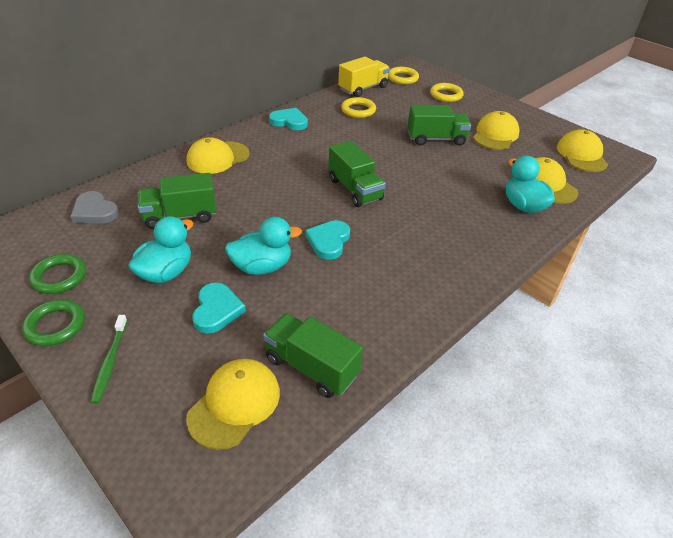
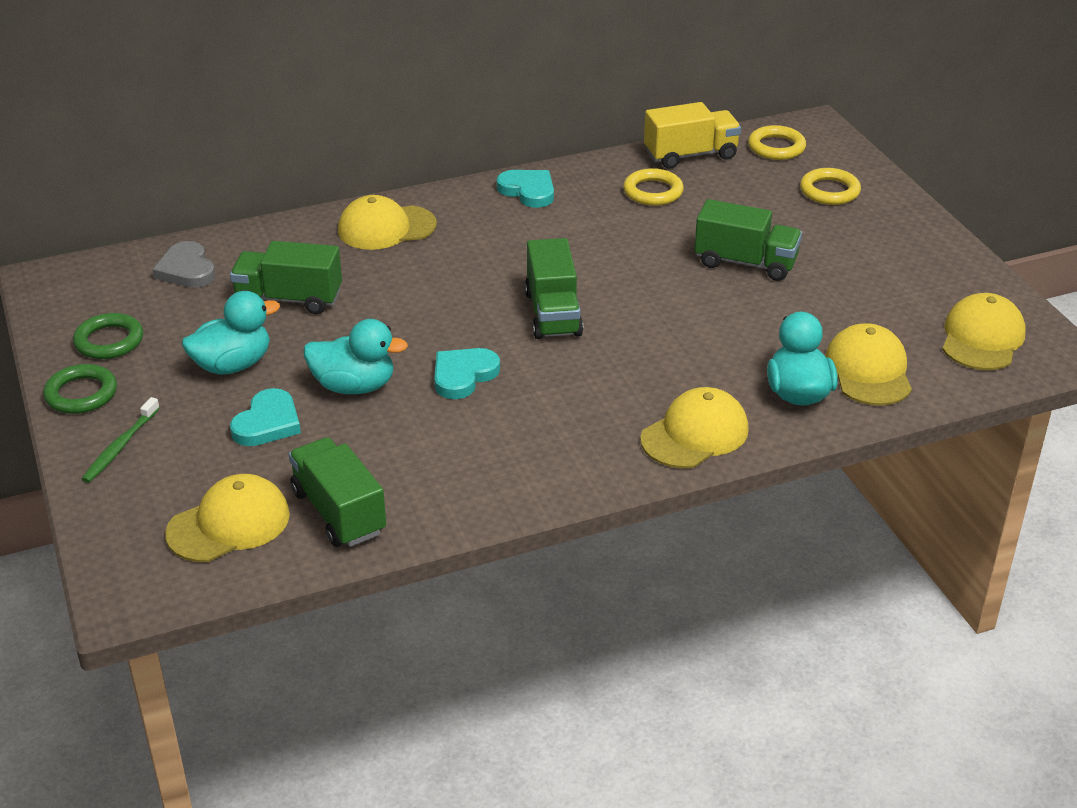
camera: 25 degrees right, 5 degrees down
(495, 135) = (856, 275): yellow cap -> yellow cap (695, 434)

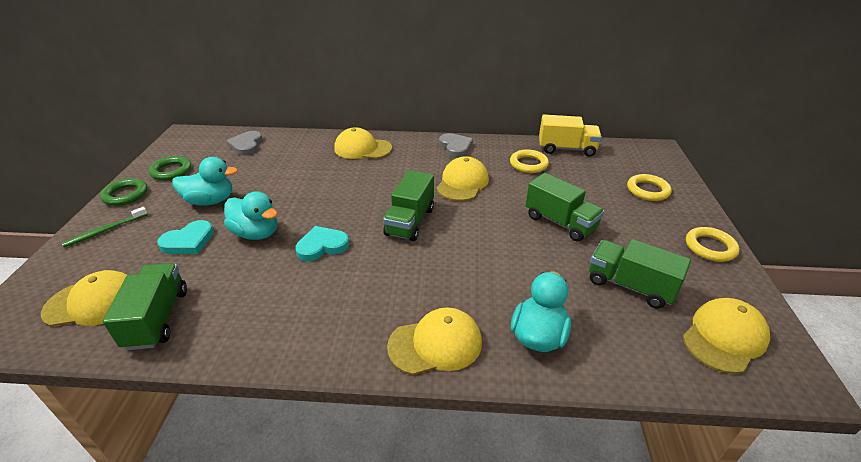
camera: 25 degrees right, 0 degrees up
(289, 299) = (277, 173): green truck -> green truck (630, 286)
(528, 191) = (455, 147): turquoise heart -> grey heart
(776, 147) = (625, 156): yellow ring -> yellow ring (710, 247)
(868, 370) = (608, 335): yellow cap -> yellow cap (462, 183)

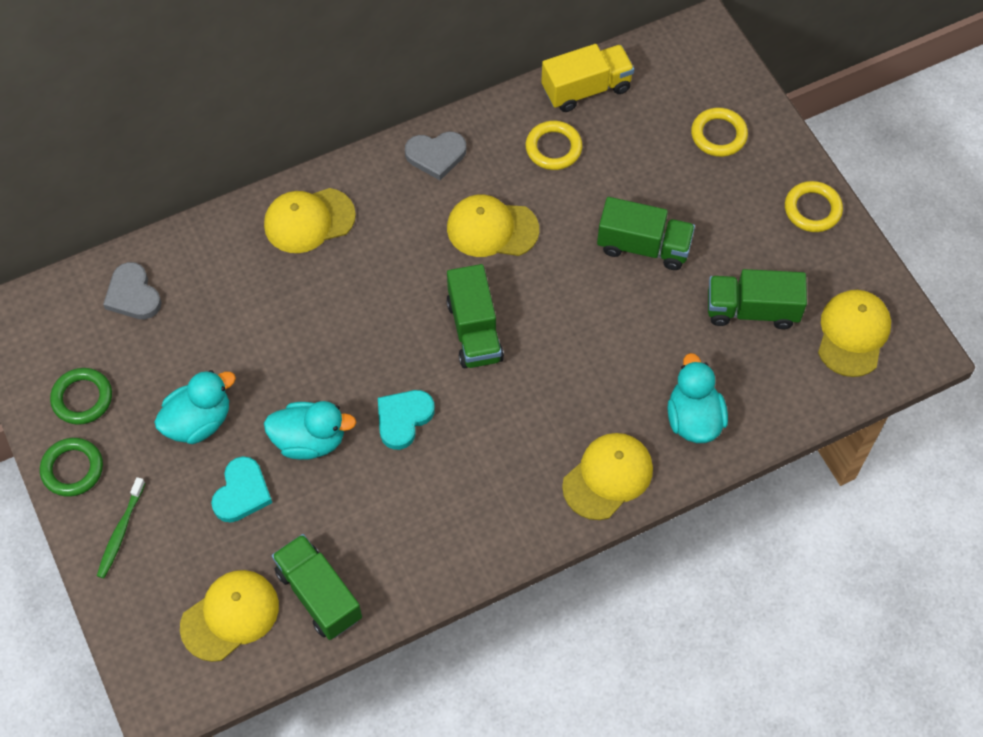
camera: 30 degrees left, 25 degrees up
(455, 147) = (436, 155): grey heart -> grey heart turned 135 degrees clockwise
(462, 183) = (492, 229): yellow cap -> yellow cap turned 75 degrees counterclockwise

